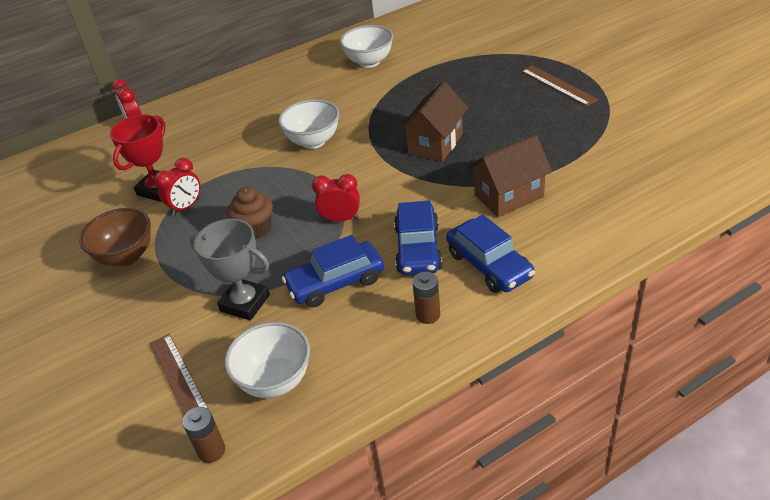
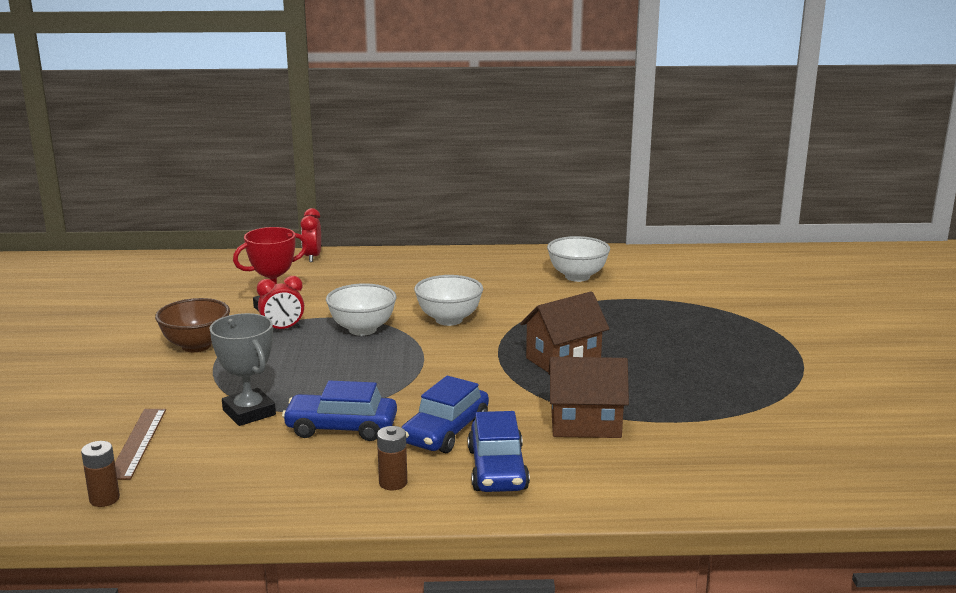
camera: 25 degrees right, 20 degrees down
(255, 229) = (320, 365): brown cupcake -> none
(275, 381) = (208, 475): white bowl -> white bowl (362, 329)
(340, 219) = (402, 384): red clock -> none
(558, 85) = (755, 355): brown ruler -> none

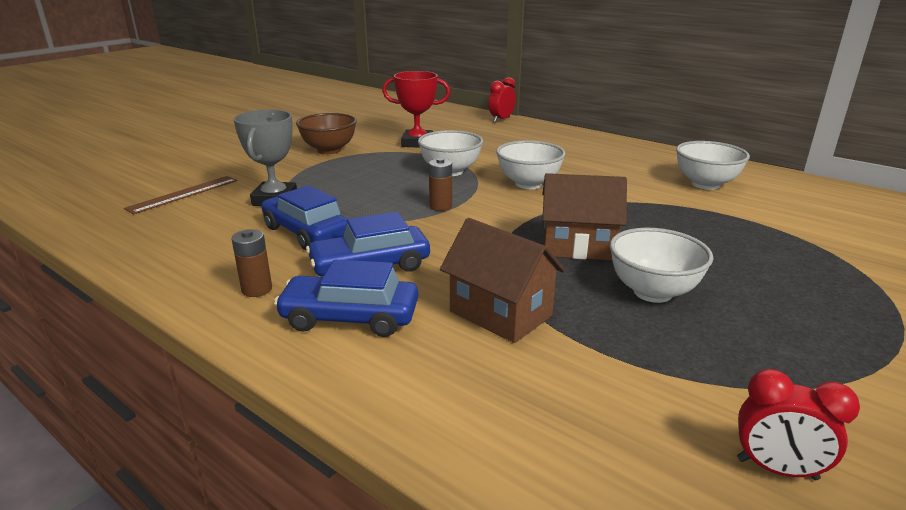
camera: 40 degrees right, 5 degrees up
(104, 499) = (98, 220): brown battery -> brown battery (440, 206)
(282, 329) = (398, 156): red clock -> red clock (777, 469)
(497, 469) = (350, 318): blue car -> blue car turned 60 degrees clockwise
(651, 373) = (652, 292): none -> white bowl

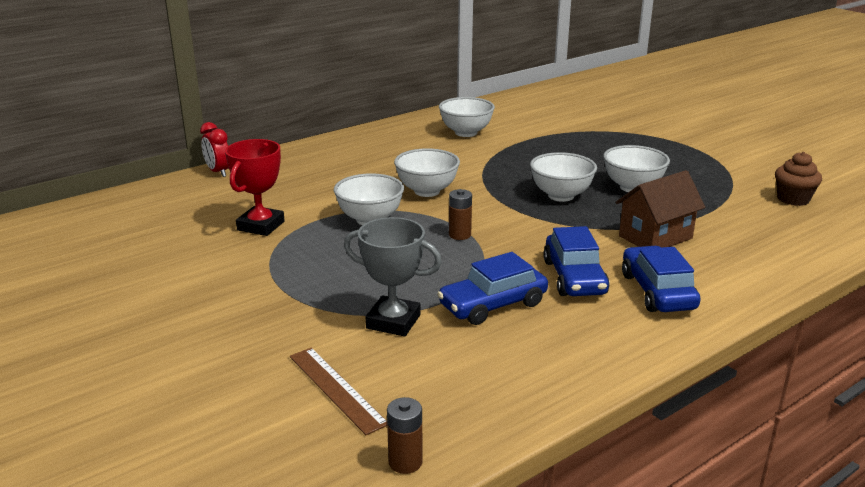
camera: 75 degrees left, 0 degrees up
(257, 289) = (607, 332): brown battery -> brown battery (405, 462)
(329, 150) = (239, 281): brown bowl -> none
(350, 318) = (657, 291): blue car -> blue car turned 150 degrees clockwise
(578, 246) = (561, 196): brown house -> white bowl
(777, 469) = (793, 199): red clock -> brown cupcake

